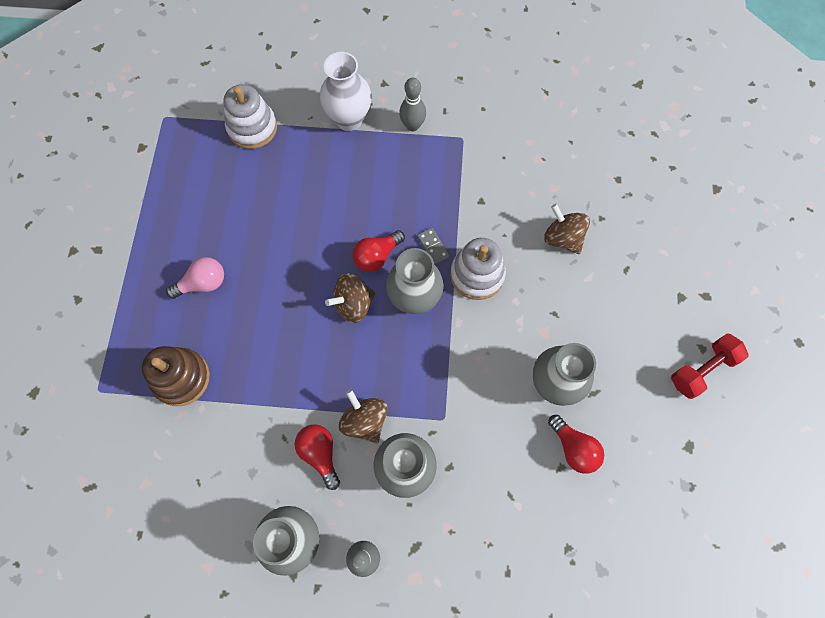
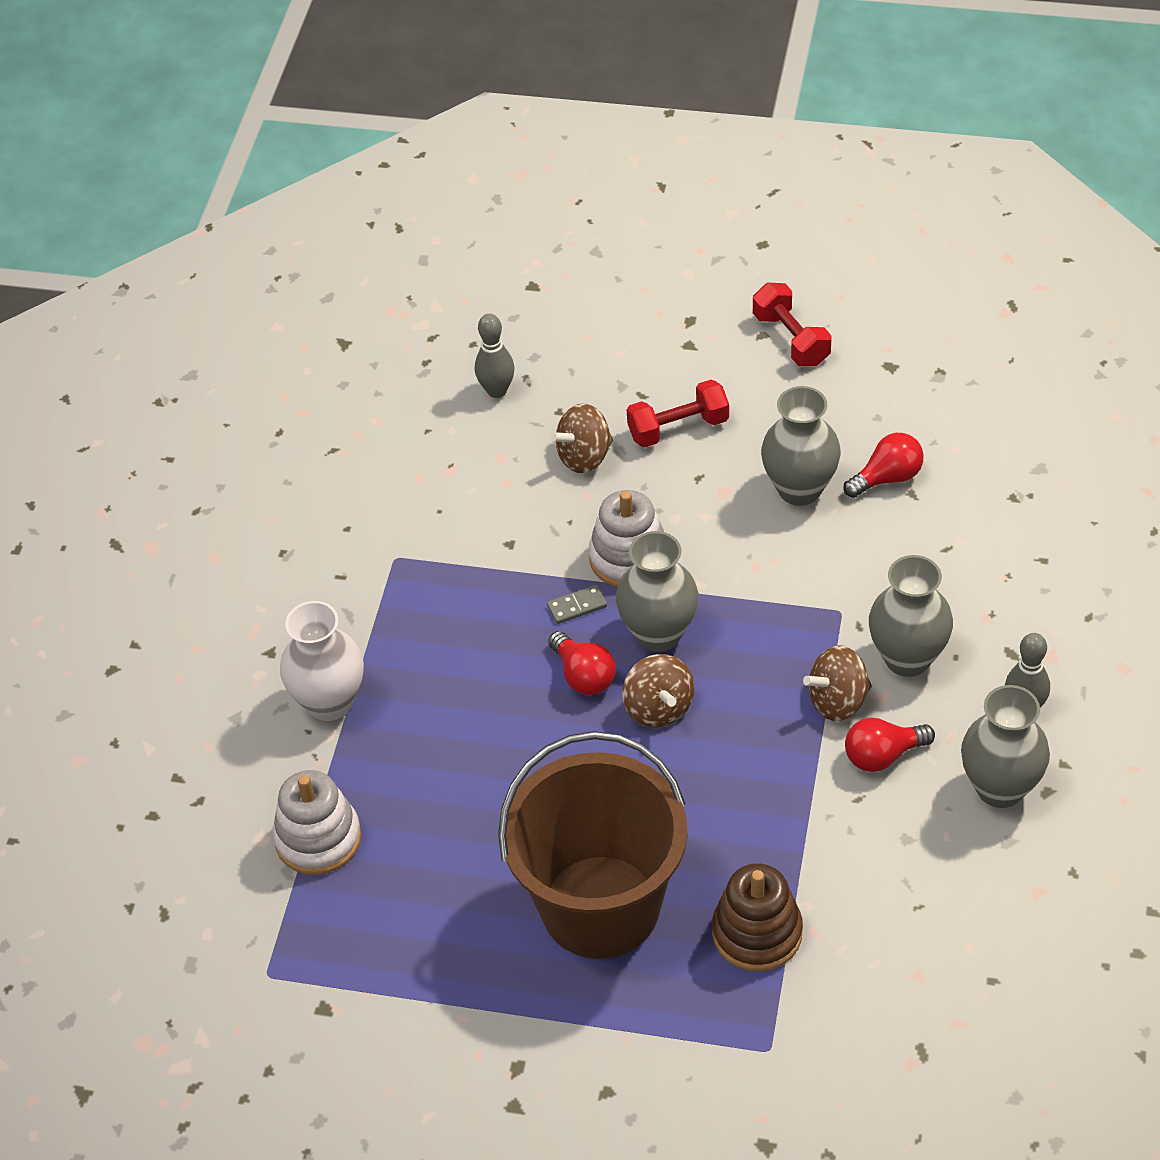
camera: 80 degrees left, 20 degrees down
(203, 283) = (600, 906): pink light bulb -> brown bucket
(412, 126) = (360, 619): grey bowling pin -> grey bowling pin (497, 391)
(598, 296) = (678, 428): none -> red dumbbell

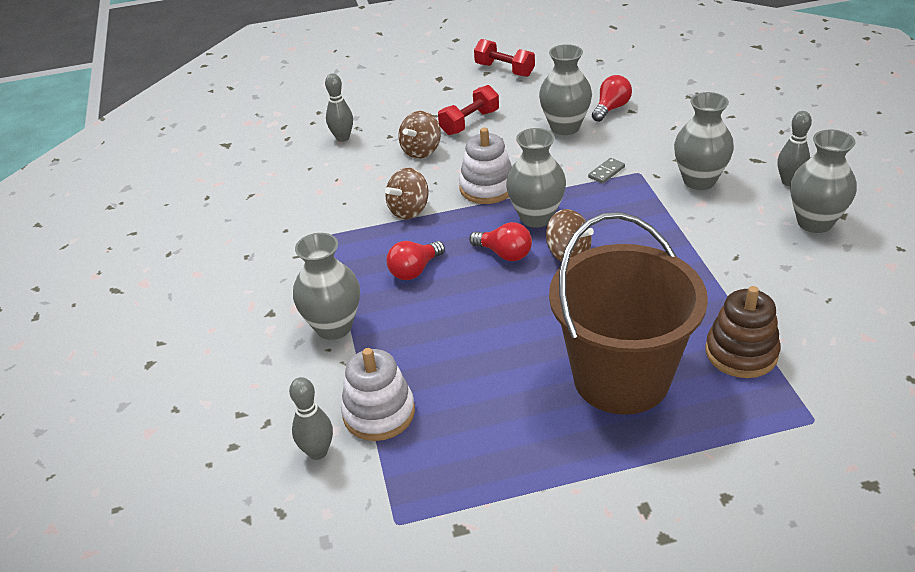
camera: 25 degrees left, 10 degrees down
(233, 859) = (318, 452): none -> grey bowling pin
(329, 702) = (334, 327): white vase -> grey vase
(577, 606) = (472, 221): grey domino -> grey domino (606, 172)
(838, 701) = (677, 214): brown spinning top -> brown spinning top (409, 210)
(883, 755) = (730, 231): red light bulb -> red light bulb (414, 270)

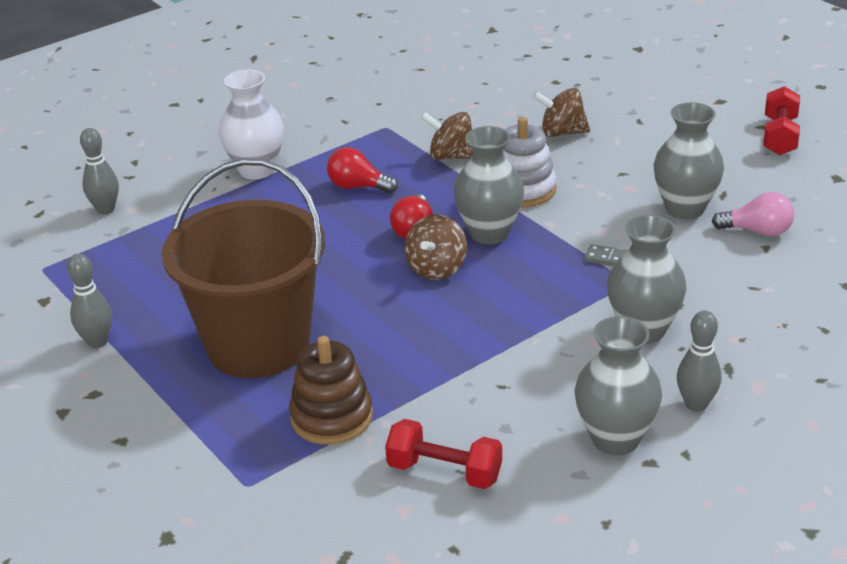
camera: 65 degrees right, 5 degrees down
(334, 327) = (257, 170): grey vase -> white vase
(342, 138) = (550, 83): grey bowling pin -> grey bowling pin (97, 342)
(379, 413) = (159, 224): white stacking toy -> none
(469, 123) = (641, 145): red dumbbell -> red dumbbell (444, 472)
(611, 108) = (757, 231): red light bulb -> pink light bulb

